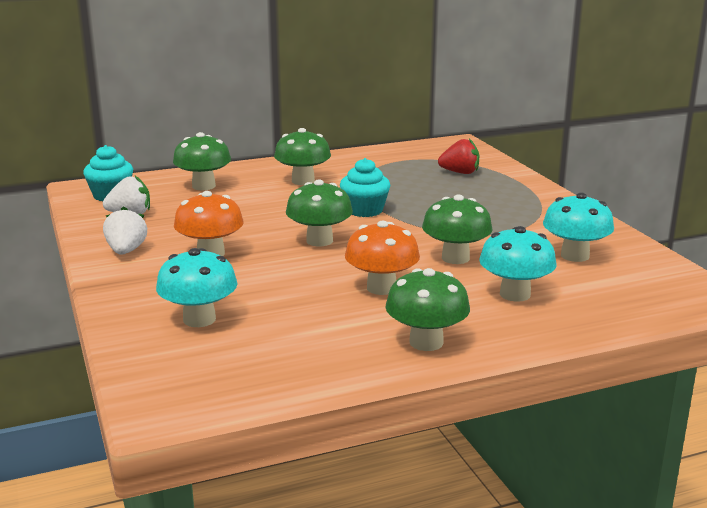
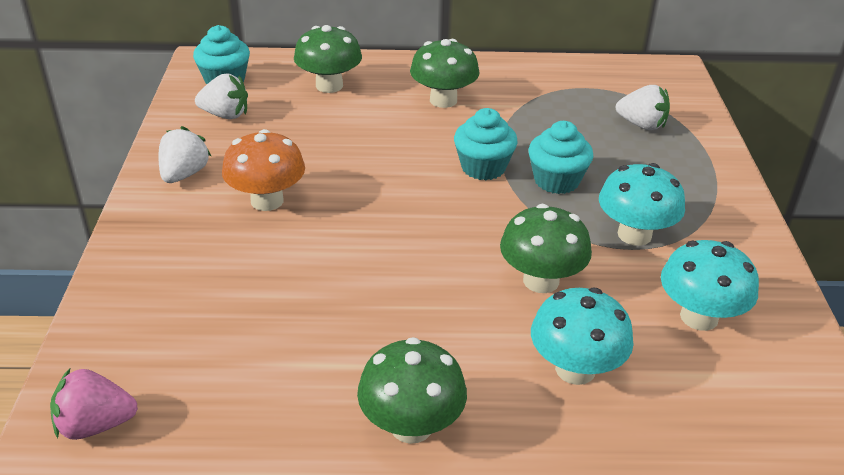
camera: 20 degrees right, 15 degrees up
(182, 392) = (96, 425): none -> pink strawberry
(199, 319) = (187, 308): turquoise mushroom -> turquoise mushroom (634, 235)
(319, 241) = (398, 208): green mushroom -> none
(381, 288) = (419, 311): orange mushroom -> none
(424, 208) = (556, 181): none -> turquoise cupcake
(460, 172) = (641, 125): red strawberry -> white strawberry

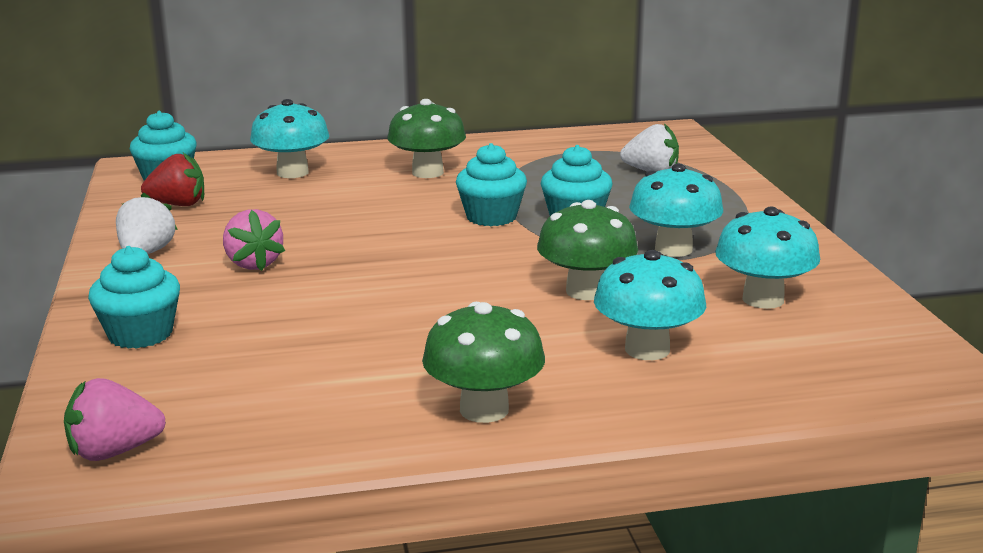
camera: 10 degrees left, 15 degrees down
(153, 278) = (140, 334): none -> turquoise cupcake
(225, 115) = (178, 204): white strawberry -> red strawberry
(267, 201) = (253, 264): orange mushroom -> pink strawberry
(329, 86) = (292, 173): green mushroom -> turquoise mushroom

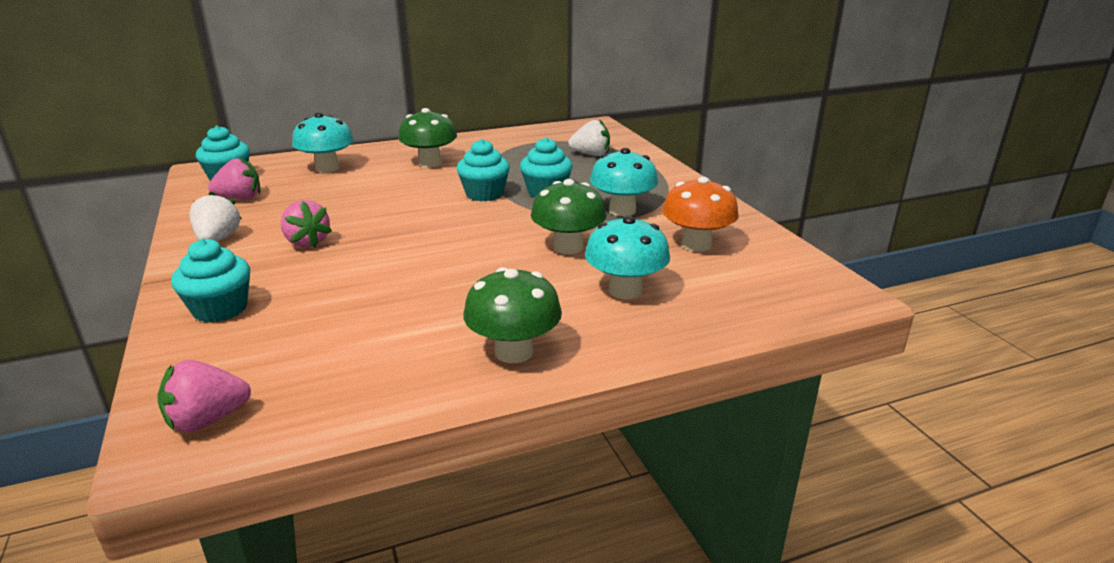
camera: 10 degrees left, 5 degrees up
(178, 204) = (240, 198): red strawberry -> pink strawberry
(763, 299) = (696, 245): turquoise mushroom -> orange mushroom

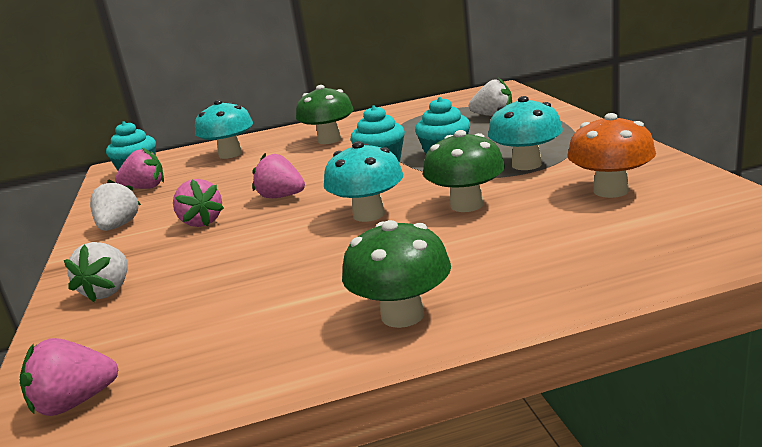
camera: 10 degrees right, 5 degrees down
(220, 309) = (108, 291): turquoise cupcake -> white strawberry
(387, 222) = (281, 197): none -> pink strawberry
(625, 290) = (529, 243): turquoise mushroom -> turquoise mushroom (369, 214)

